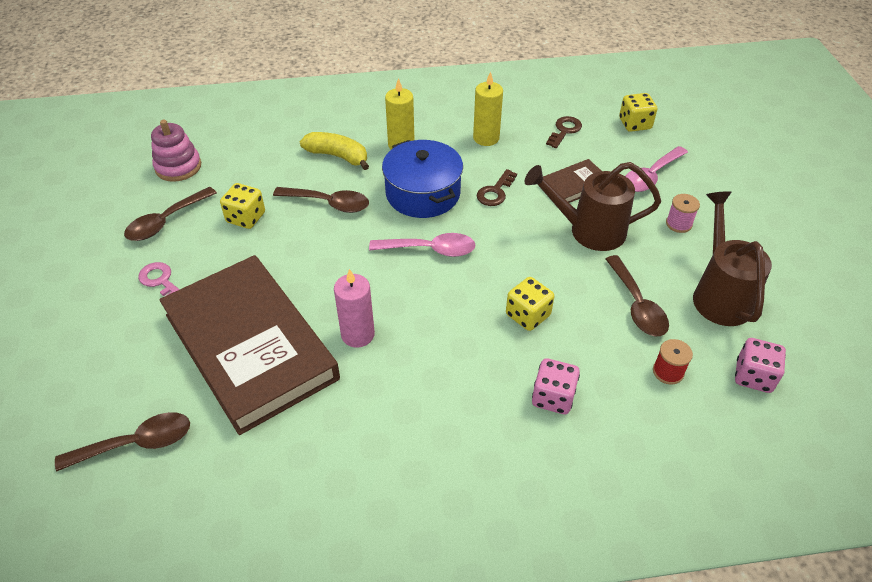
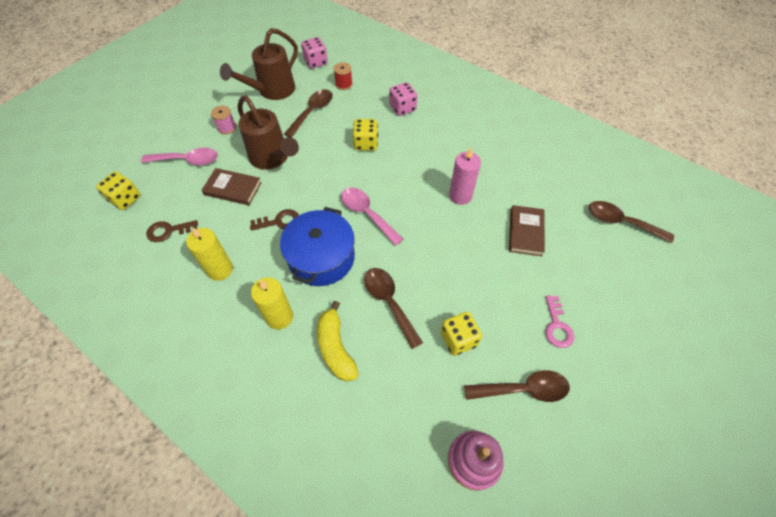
camera: 135 degrees left, 10 degrees up
(250, 346) = (525, 232): brown book -> brown book, size x0.42

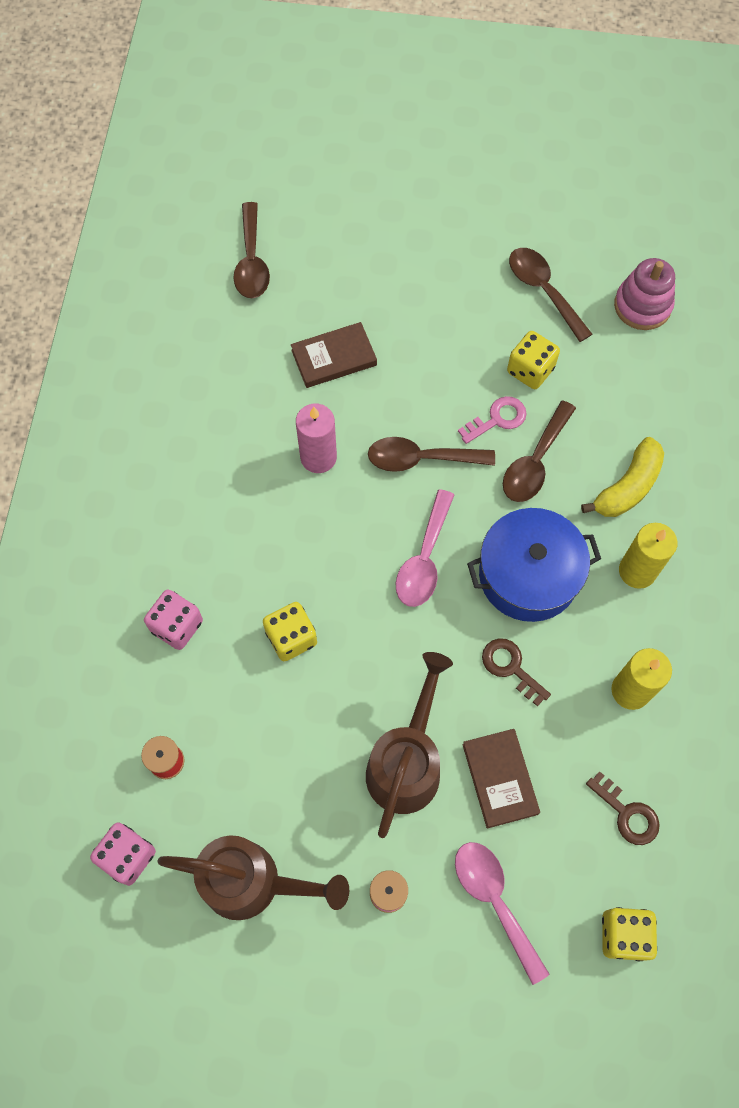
camera: 120 degrees left, 10 degrees up
(312, 112) = (268, 770): brown spoon -> brown spoon (421, 459)
(557, 326) = (448, 284): pink key -> pink key (497, 419)

